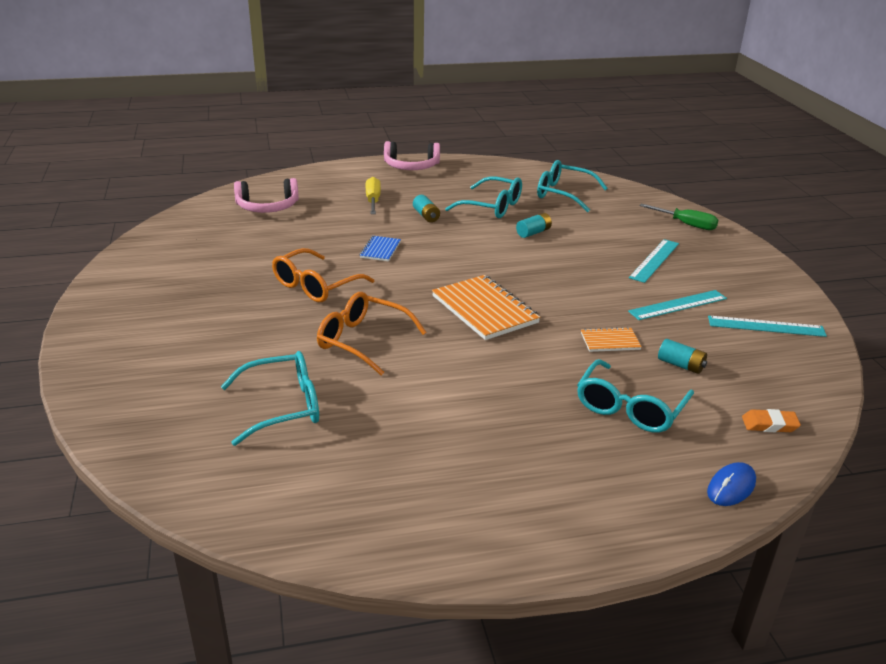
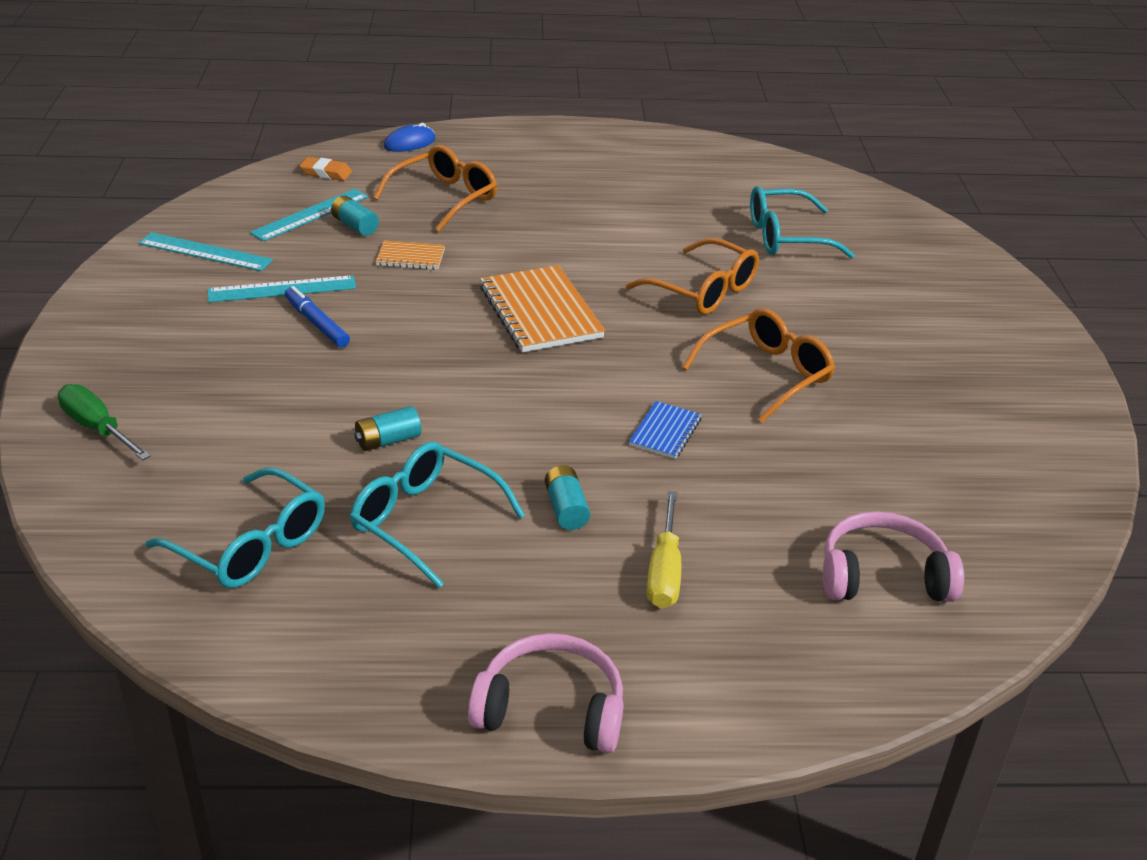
camera: 170 degrees left, 5 degrees up
(630, 285) = (317, 323): none -> blue marker
(630, 407) = (444, 198): turquoise glasses -> orange glasses
(654, 260) = (238, 360): turquoise ruler -> turquoise ruler (310, 214)

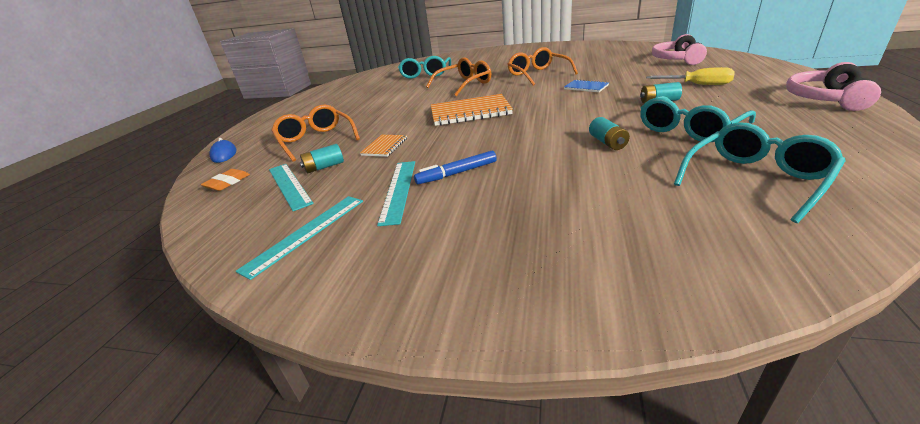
camera: 70 degrees left, 5 degrees down
(97, 428) = (618, 274): green screwdriver -> none

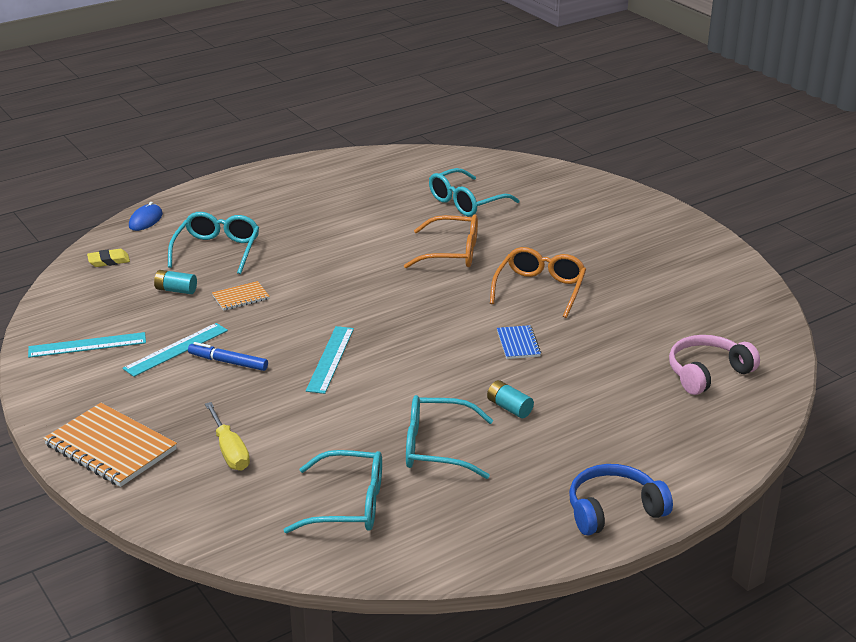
camera: 40 degrees right, 0 degrees up
(227, 183) = (109, 261): orange eraser -> yellow eraser
(289, 185) = (134, 293): turquoise ruler -> turquoise ruler (330, 359)
(316, 140) = (217, 251): orange glasses -> turquoise glasses
(470, 112) = (366, 302): orange notebook -> orange notebook (110, 447)
(607, 143) = (361, 413): turquoise battery -> none
(697, 85) = (597, 417): yellow screwdriver -> yellow screwdriver (229, 450)
(826, 99) = (613, 510): pink headphones -> blue headphones

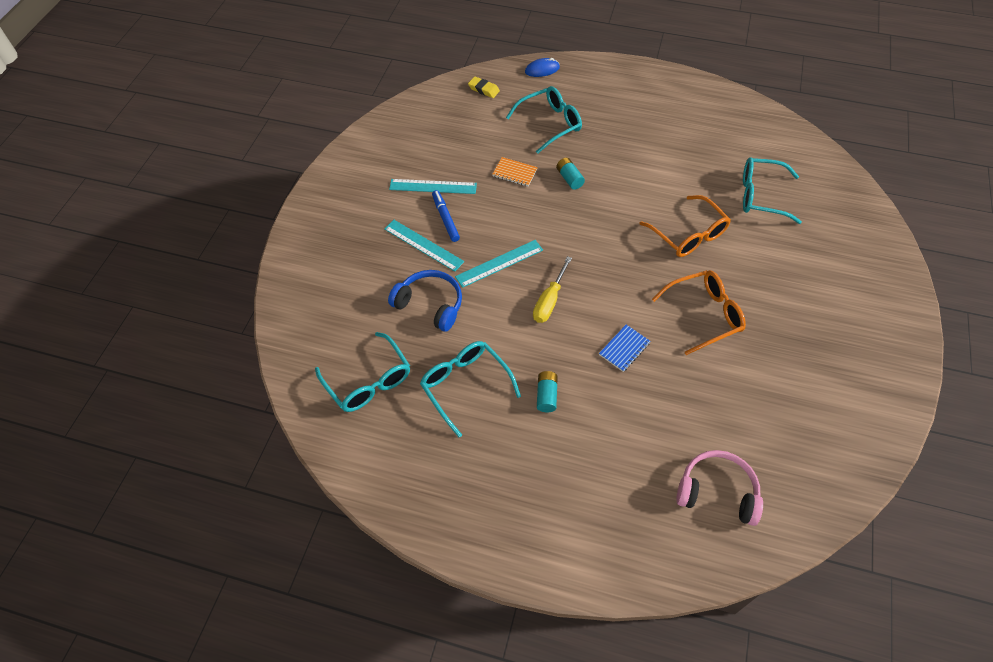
camera: 50 degrees right, 25 degrees up
(87, 345) = (397, 147): turquoise ruler -> turquoise ruler (423, 245)
(110, 447) = (319, 232): orange notebook -> none
(176, 290) = (489, 139): turquoise battery -> turquoise battery (569, 178)
(229, 450) = (365, 285): yellow screwdriver -> yellow screwdriver (549, 301)
(613, 510) = (494, 536): blue headphones -> blue headphones (430, 305)

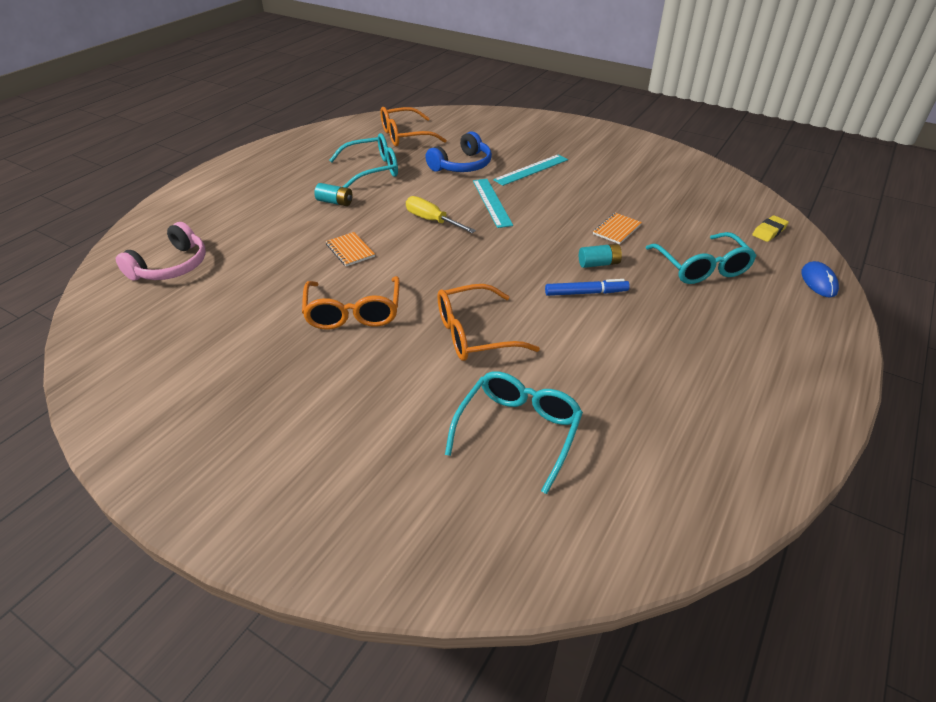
camera: 105 degrees right, 15 degrees down
(368, 381) = (405, 136): turquoise glasses -> orange glasses
(433, 186) = (607, 182): turquoise ruler -> none
(445, 218) = (560, 183): blue marker -> blue marker (586, 293)
(624, 349) = (350, 250): blue notebook -> orange notebook

